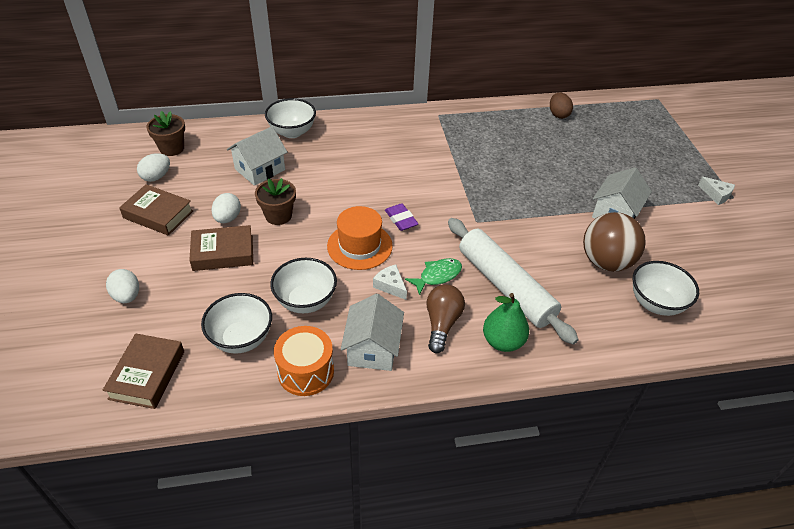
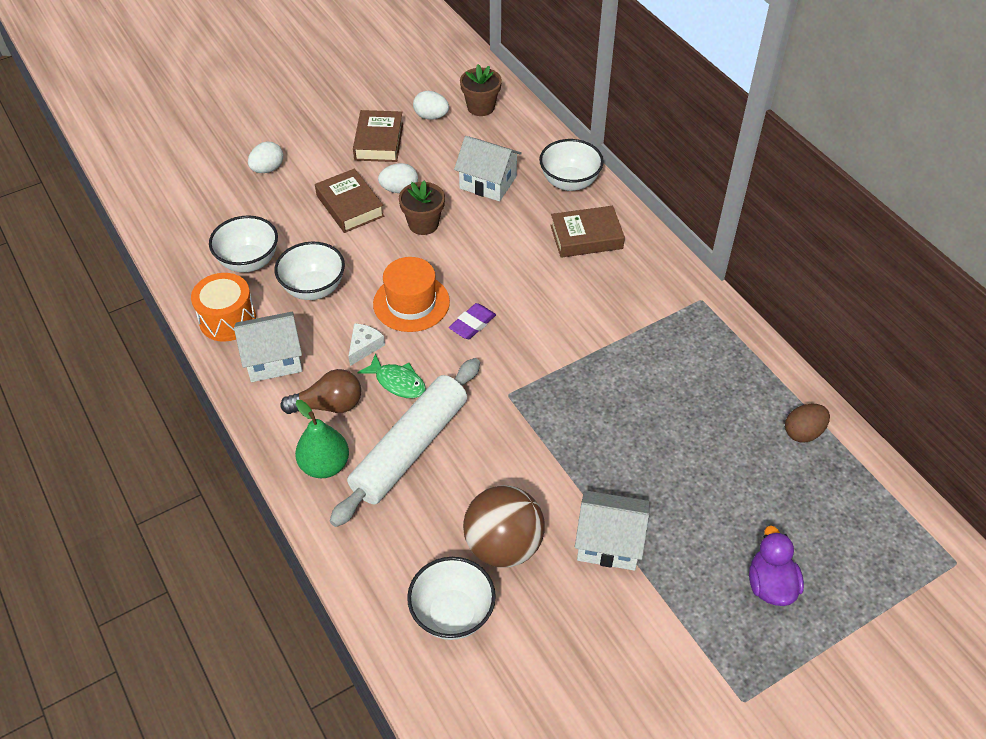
camera: 70 degrees right, 5 degrees up
(147, 375) = (188, 220): brown book -> brown book (586, 237)
(659, 162) = (770, 585): none -> purple duck
(716, 195) = (734, 674): white cheese -> none

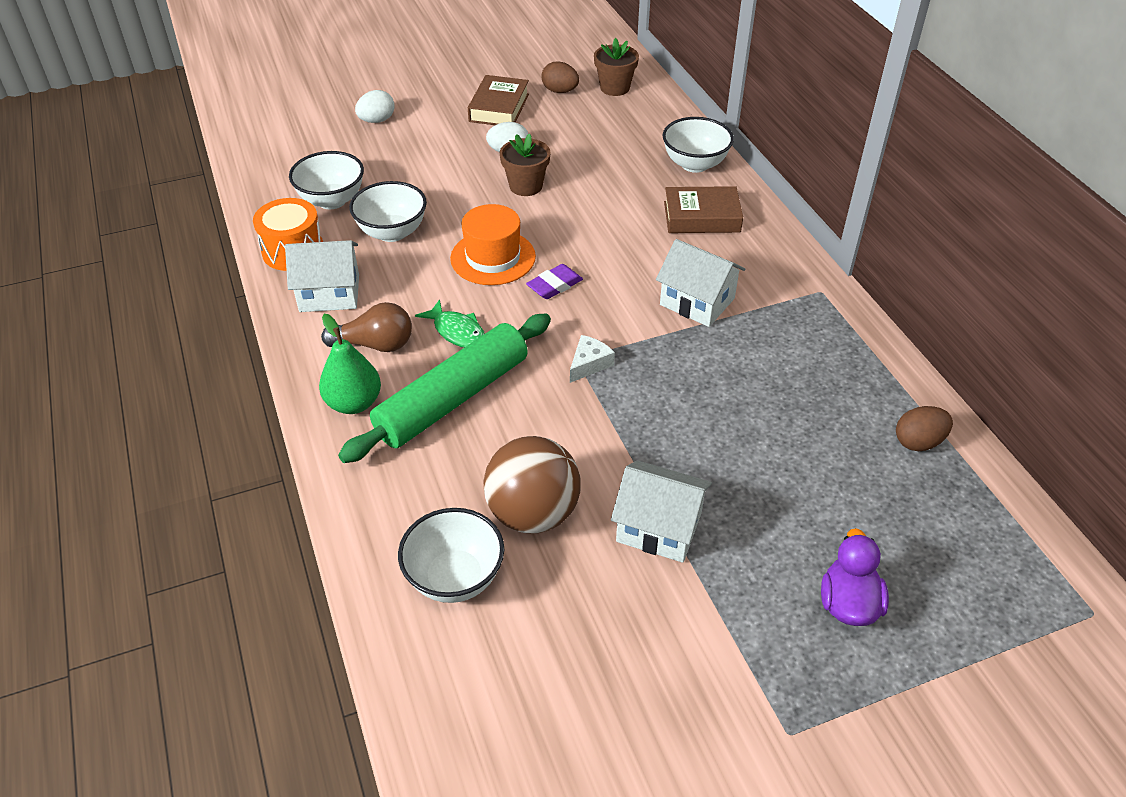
camera: 10 degrees right, 5 degrees down
(350, 206) = (452, 162): brown book -> none
(364, 347) = (430, 293): white cheese -> white cheese (589, 364)
(410, 448) = (453, 398): white rolling pin -> green rolling pin
(431, 116) = (560, 91): white egg -> brown egg
(488, 182) = (605, 155): white house -> white house (697, 301)

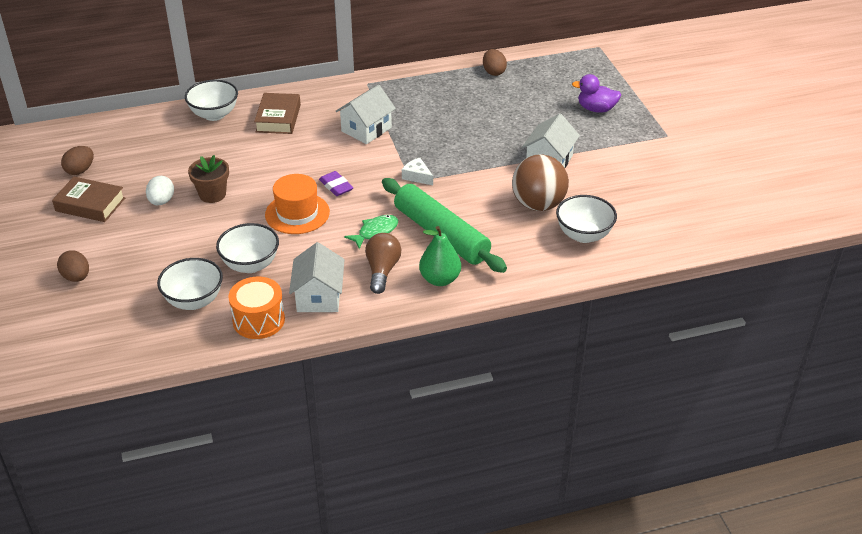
camera: 85 degrees left, 5 degrees down
(377, 120) = (76, 277): white egg -> brown egg
(615, 88) = (90, 142): brown flower pot -> none

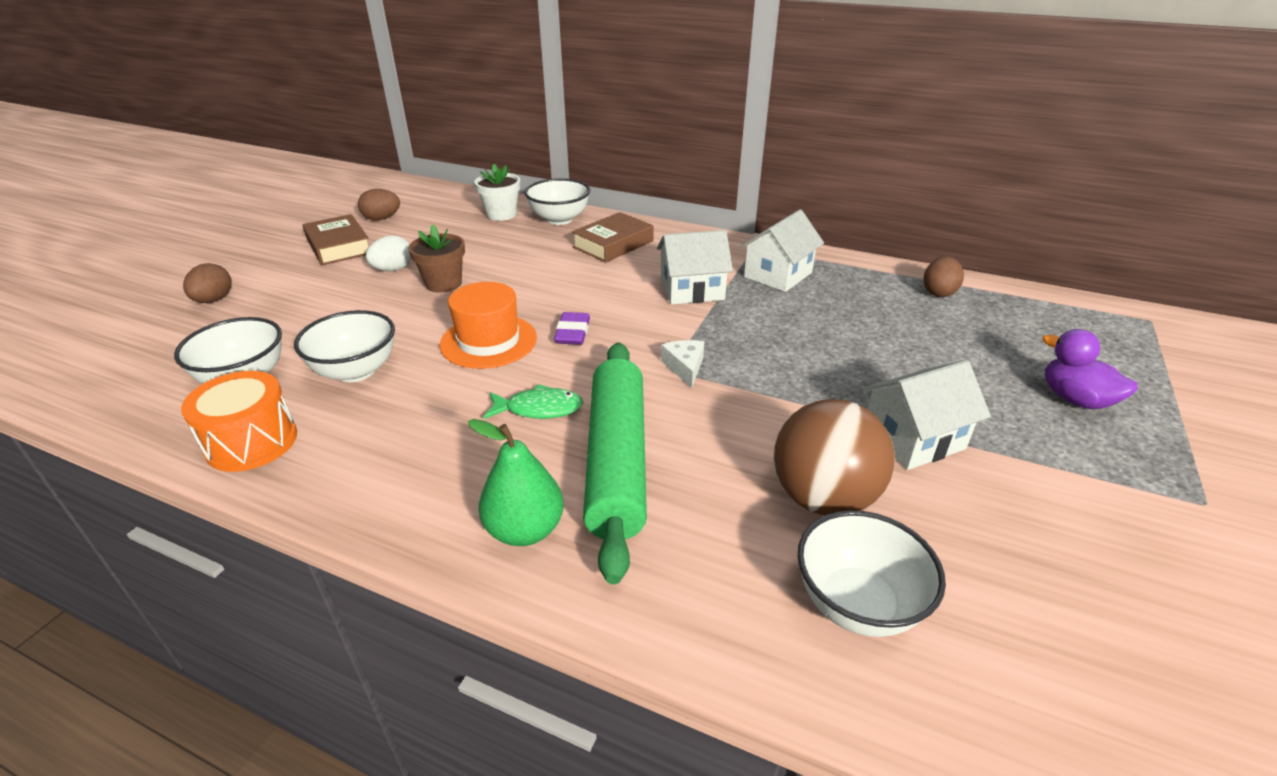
camera: 40 degrees right, 5 degrees down
(166, 128) = (501, 214): none -> white flower pot
(319, 296) = (353, 454): white house -> white house (778, 275)
(382, 270) = (472, 466): brown light bulb -> none

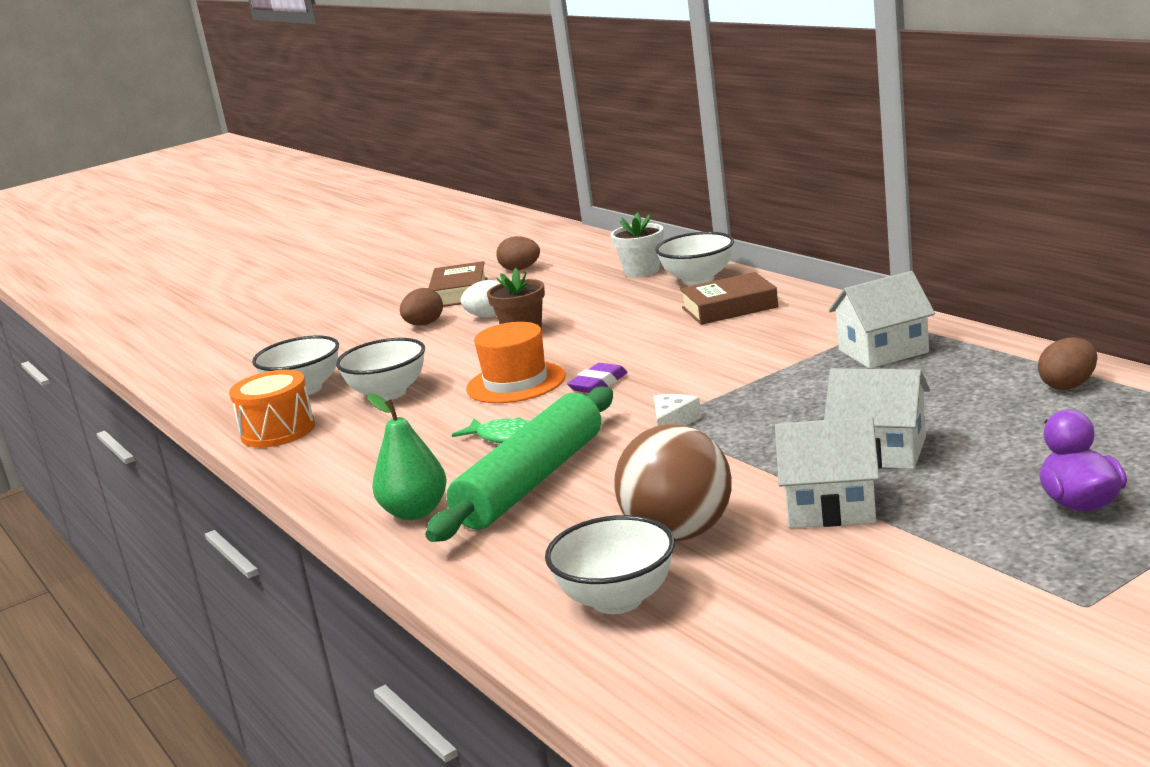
camera: 35 degrees right, 15 degrees down
(214, 300) = (325, 330): brown egg -> brown egg (424, 324)
(692, 290) = (763, 358): white house -> white house (880, 451)

